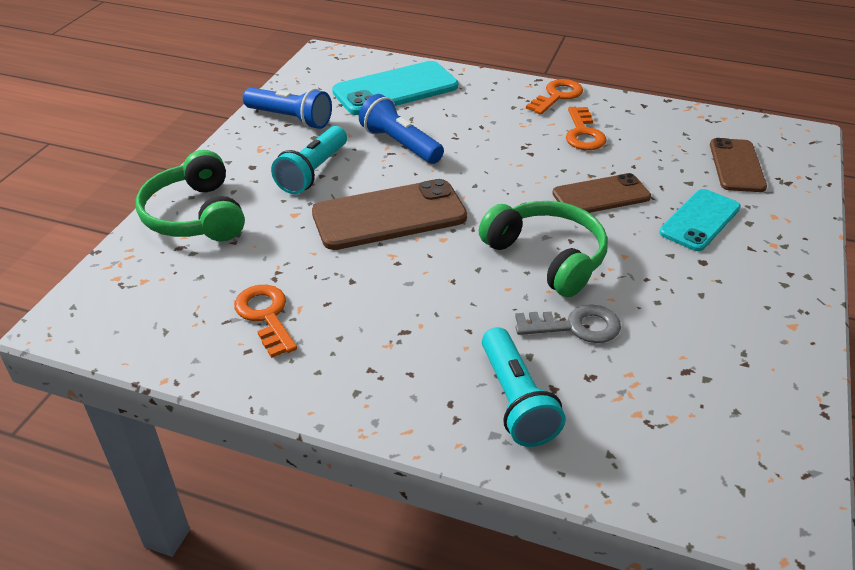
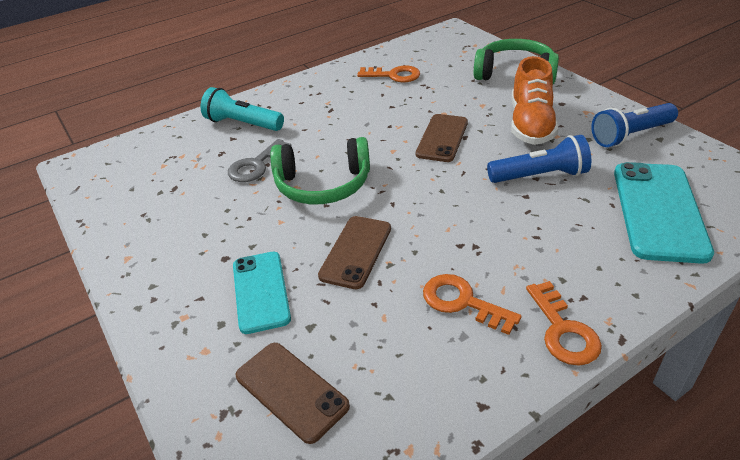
camera: 130 degrees right, 0 degrees up
(313, 172) = (530, 124): turquoise flashlight -> orange shoe
(389, 215) = (442, 138): brown phone -> brown phone, size x0.65

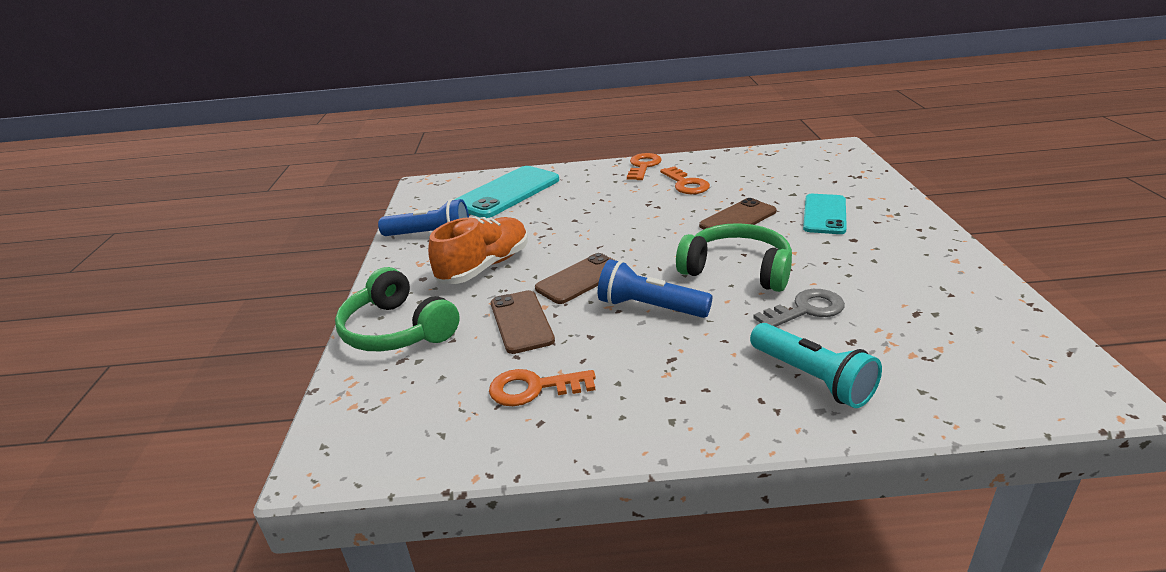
camera: 150 degrees left, 10 degrees down
(291, 391) = (815, 175): brown phone -> brown phone (521, 322)
(393, 75) = (534, 388): orange key -> orange key turned 45 degrees counterclockwise
(540, 176) = (545, 228): blue flashlight -> blue flashlight (650, 307)

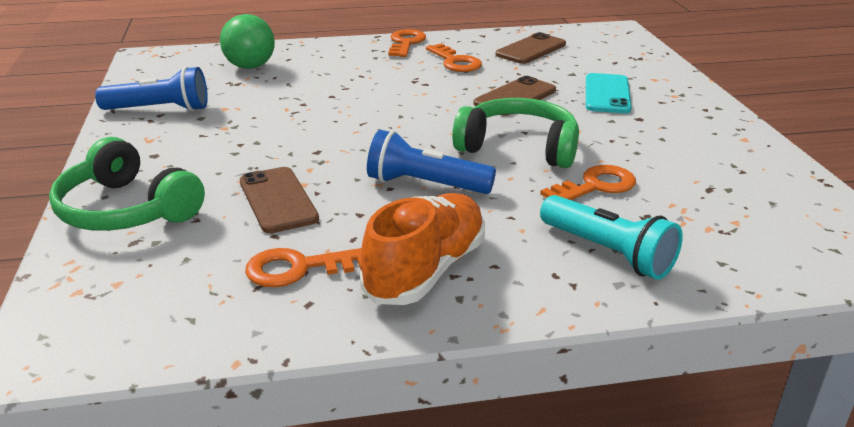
camera: 10 degrees left, 0 degrees up
(484, 267) = (229, 143): orange shoe -> orange shoe (426, 270)
(507, 193) = (250, 67): turquoise phone -> green ball
(580, 279) = (343, 156): brown phone -> brown phone (531, 49)
(805, 310) = (595, 186): grey key -> orange key

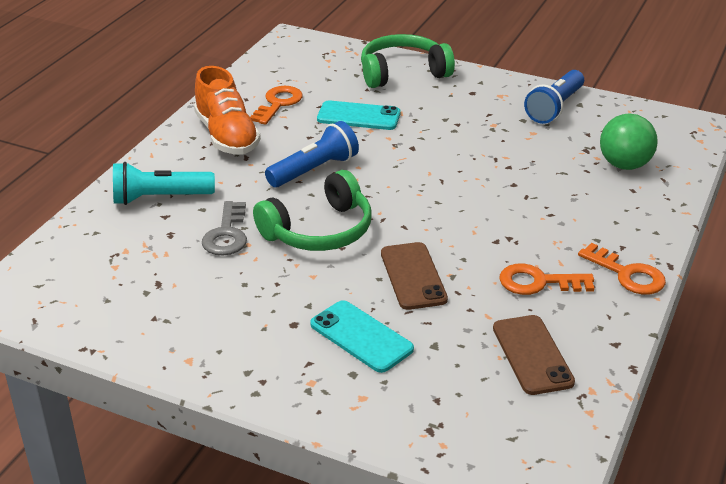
camera: 125 degrees right, 5 degrees up
(278, 200) = (358, 116): brown phone -> turquoise phone
(595, 186) = (227, 234): orange key -> grey key

